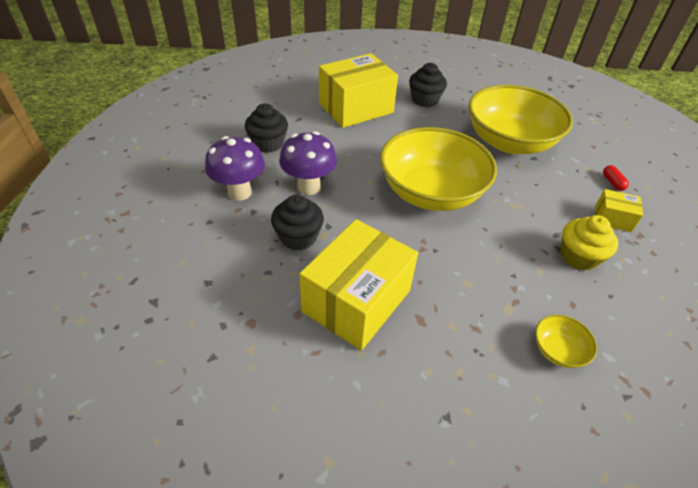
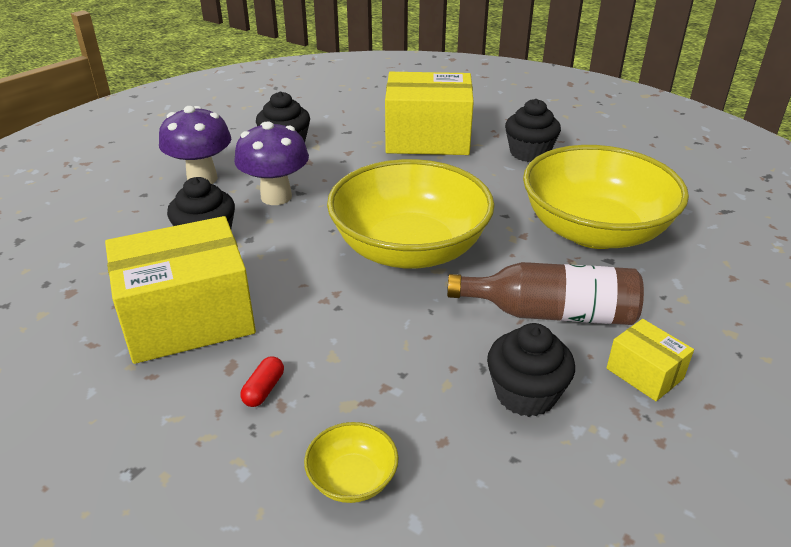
camera: 35 degrees right, 10 degrees down
(542, 203) = (551, 313): none -> brown bottle
(579, 256) = (525, 394): yellow cupcake -> black cupcake
(612, 182) = (706, 331): red capsule -> red capsule (264, 389)

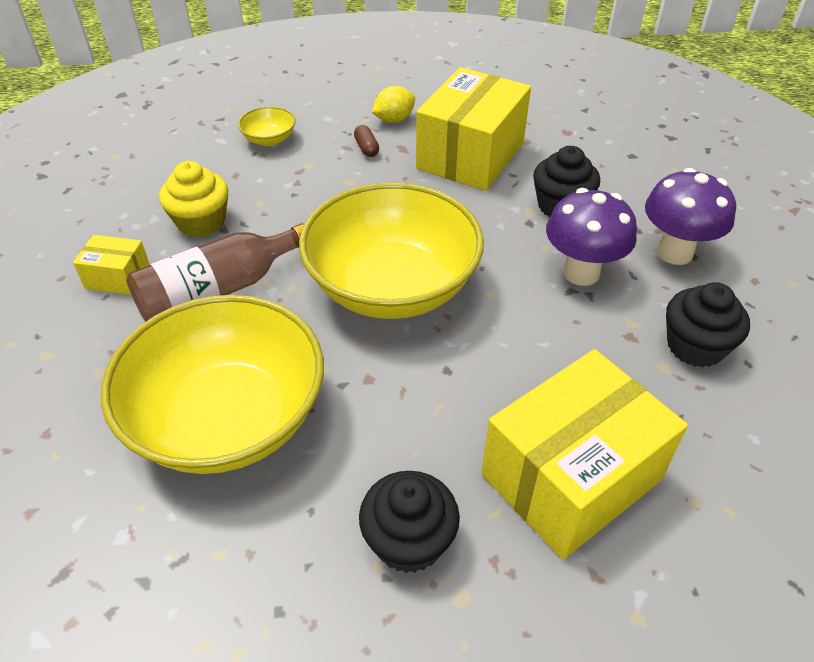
camera: 140 degrees right, 10 degrees up
(180, 414) = (394, 120): none -> yellow lemon
(264, 389) = (366, 148): red capsule -> brown capsule
(525, 394) = (201, 222): black cupcake -> yellow cupcake

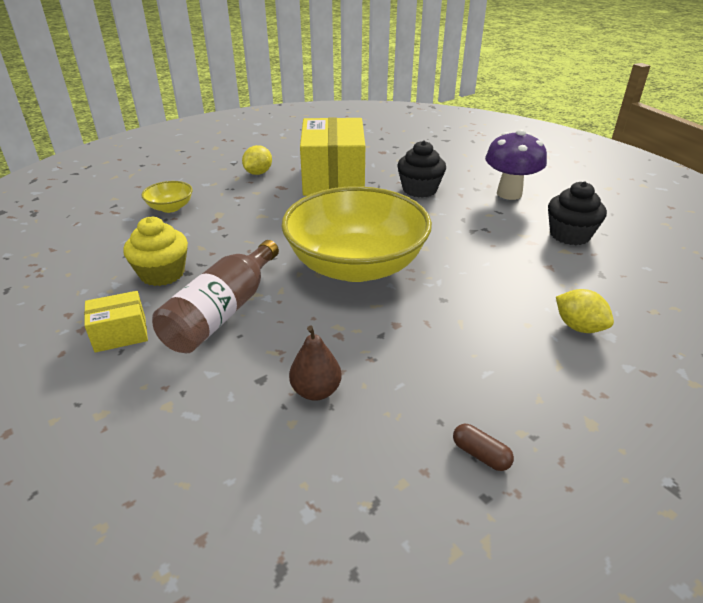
camera: 30 degrees left, 10 degrees down
(228, 418) = (316, 391): yellow bowl -> brown pear
(366, 148) = (254, 193): brown capsule -> brown capsule (480, 454)
(409, 541) = (524, 407): black cupcake -> none
(570, 477) = (578, 327): yellow box -> yellow lemon
(581, 273) = (468, 219): purple mushroom -> none

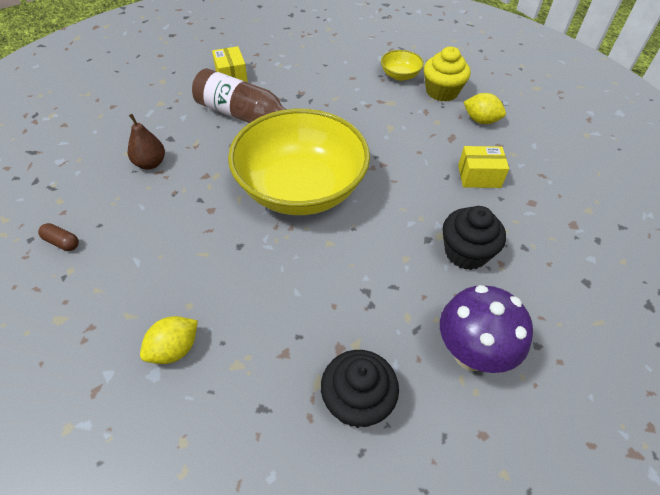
camera: 90 degrees right, 15 degrees up
(162, 273) = (298, 84): yellow cupcake -> yellow cupcake (442, 91)
(333, 179) = (479, 176): yellow box -> yellow box, size x0.46
(480, 454) = (62, 242): brown capsule -> brown capsule turned 75 degrees clockwise

